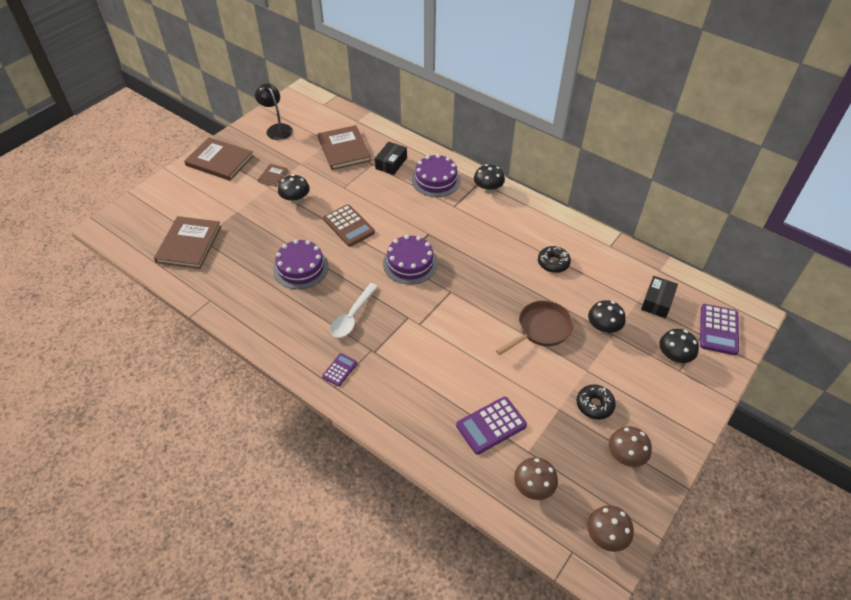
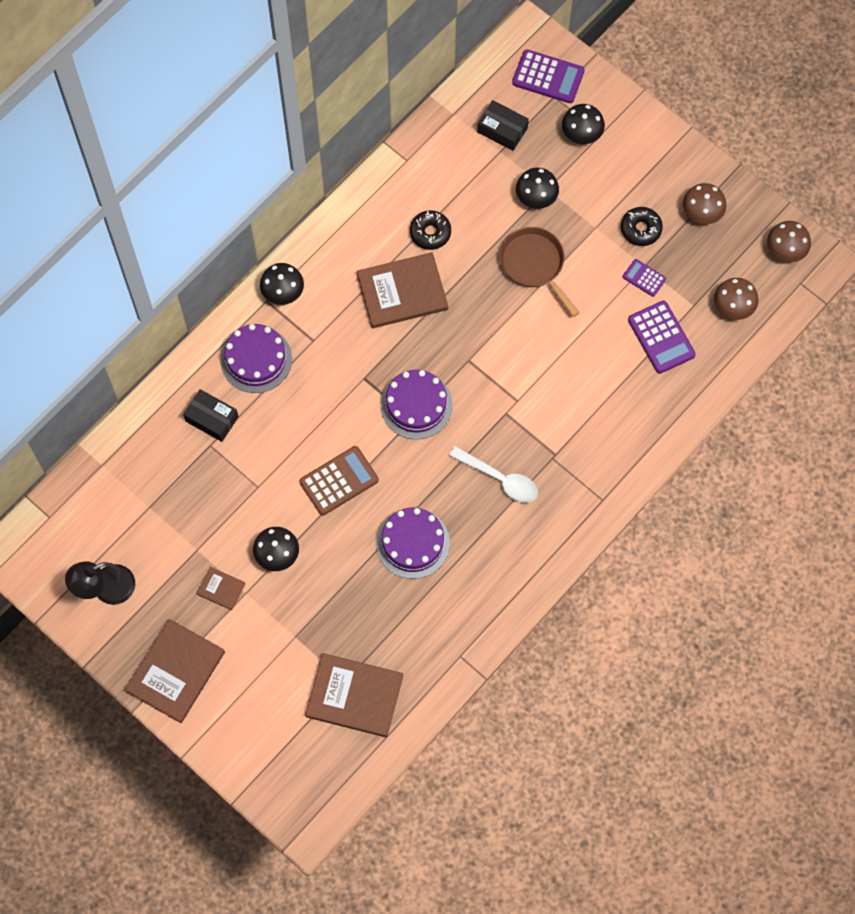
camera: 85 degrees left, 20 degrees up
(339, 370) = (579, 494): purple calculator -> purple calculator (644, 278)
(344, 149) = (170, 486): brown book -> brown book (402, 292)

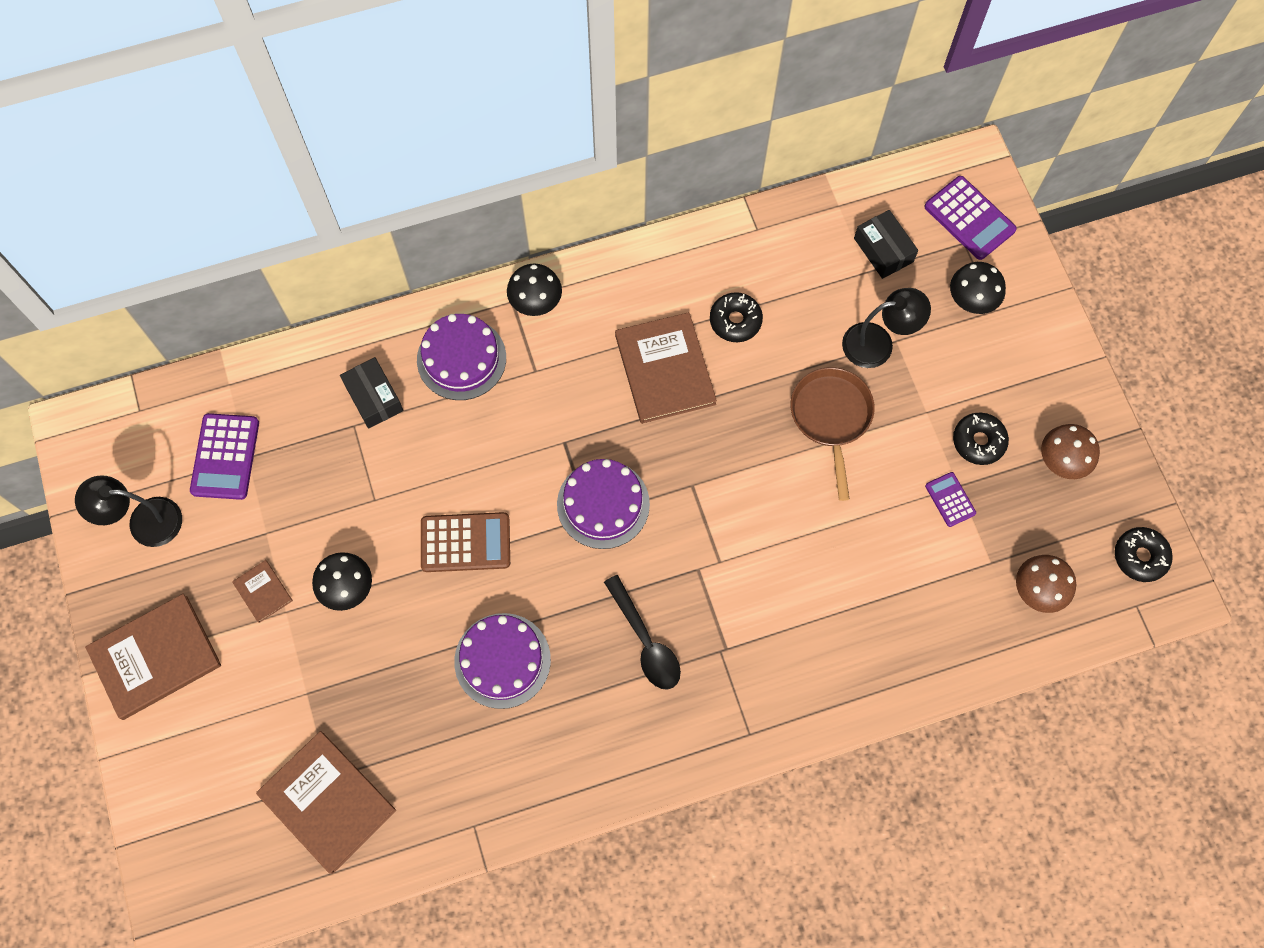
camera: 30 degrees right, 0 degrees up
(402, 292) = (665, 369): brown book -> brown book turned 60 degrees clockwise
(500, 479) = (645, 641): white spoon -> black spoon
(536, 197) = (878, 343): black mushroom -> black lamp
(661, 337) = (930, 579): purple calculator -> purple calculator (225, 457)
(785, 250) = (1140, 557): brown mushroom -> black donut

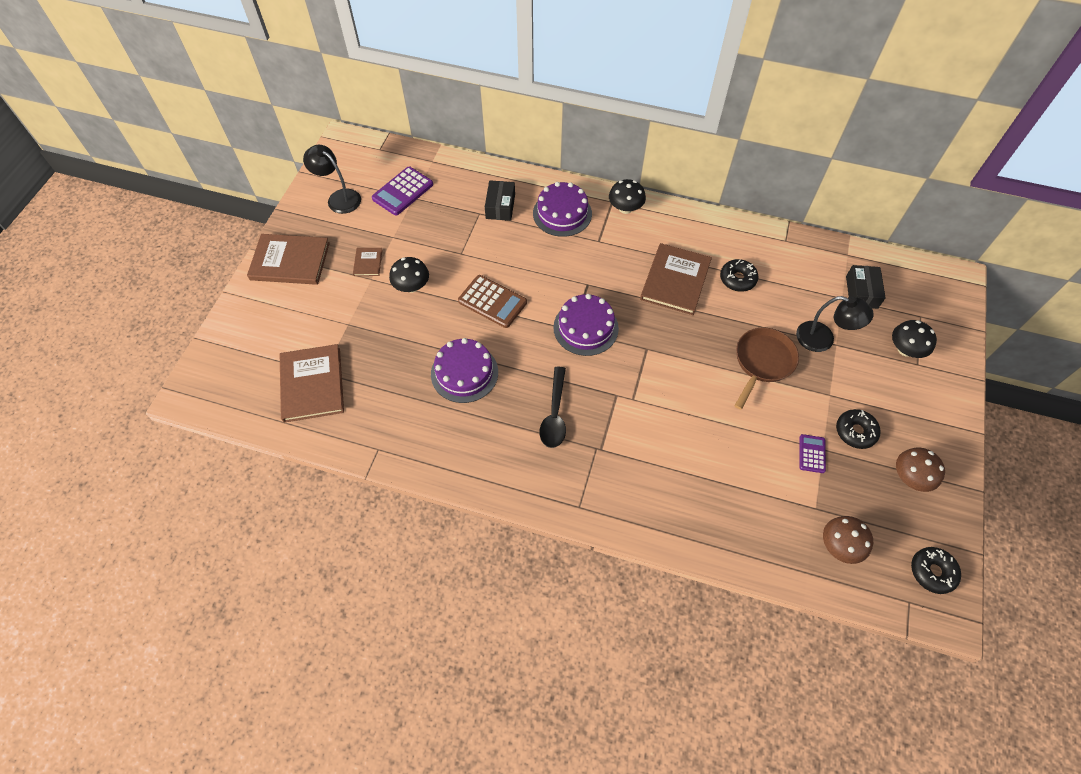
camera: 35 degrees right, 10 degrees down
(969, 218) = (933, 305): purple calculator -> none

